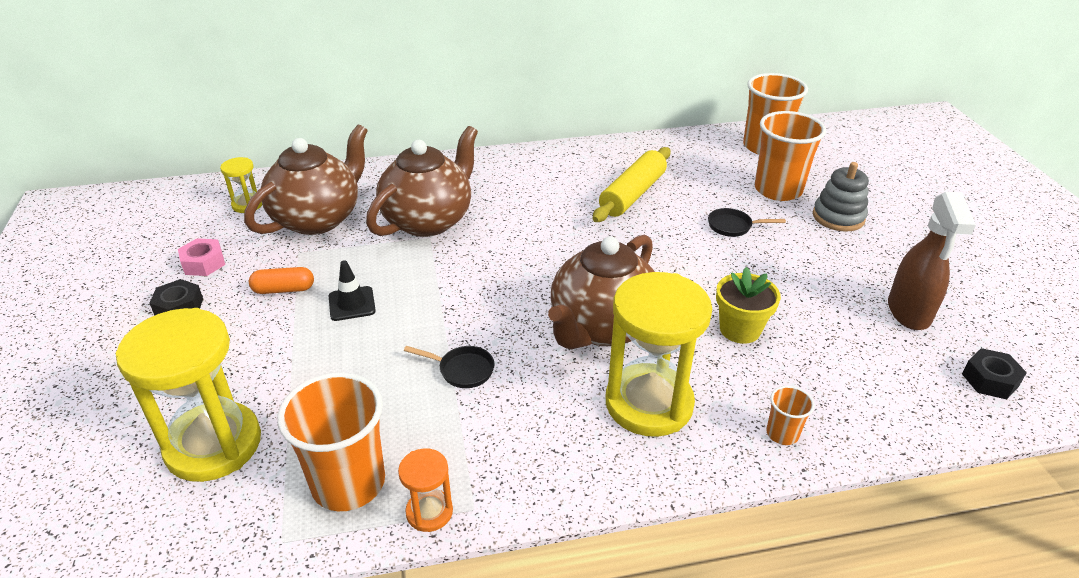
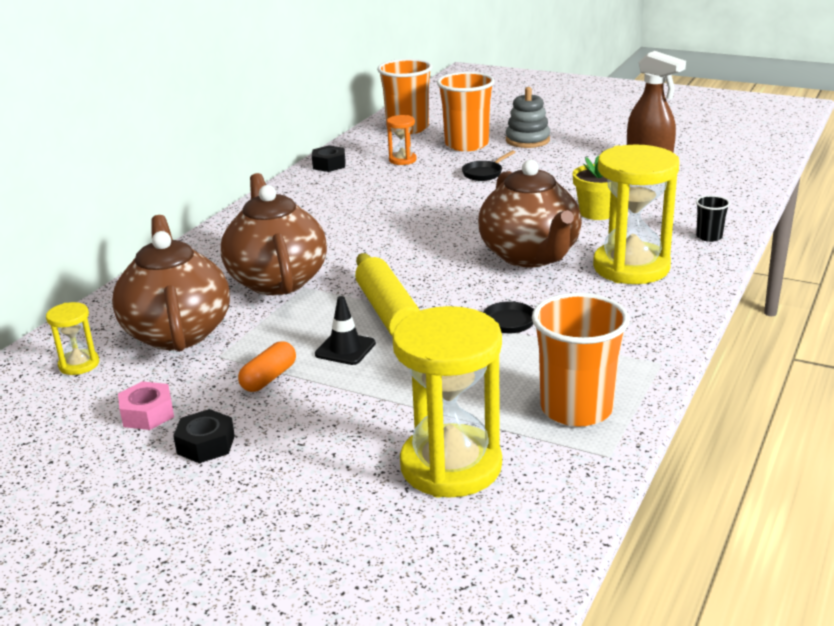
camera: 50 degrees left, 10 degrees down
(429, 512) = (645, 382): orange hourglass -> orange hourglass (402, 160)
(632, 194) = (386, 191): yellow rolling pin -> yellow rolling pin (389, 313)
(782, 433) = (709, 237): orange cup -> black cup
(990, 380) = (733, 165): black nut -> black nut (329, 165)

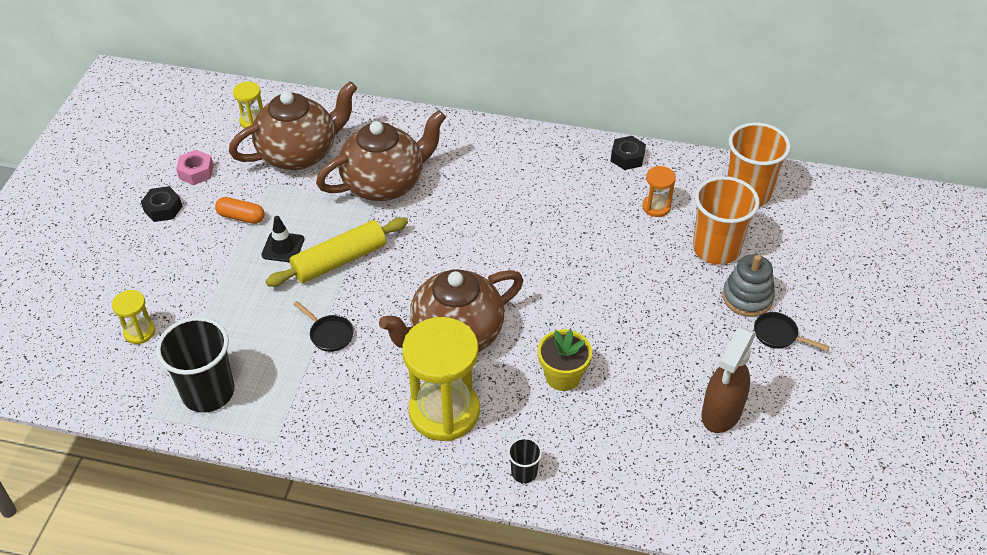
camera: 75 degrees right, 20 degrees up
(451, 466) = (139, 332): yellow hourglass -> yellow hourglass, size x0.46
(484, 173) = (640, 275): black pan -> black pan (778, 335)
(576, 409) = (208, 392): orange cup -> black cup

